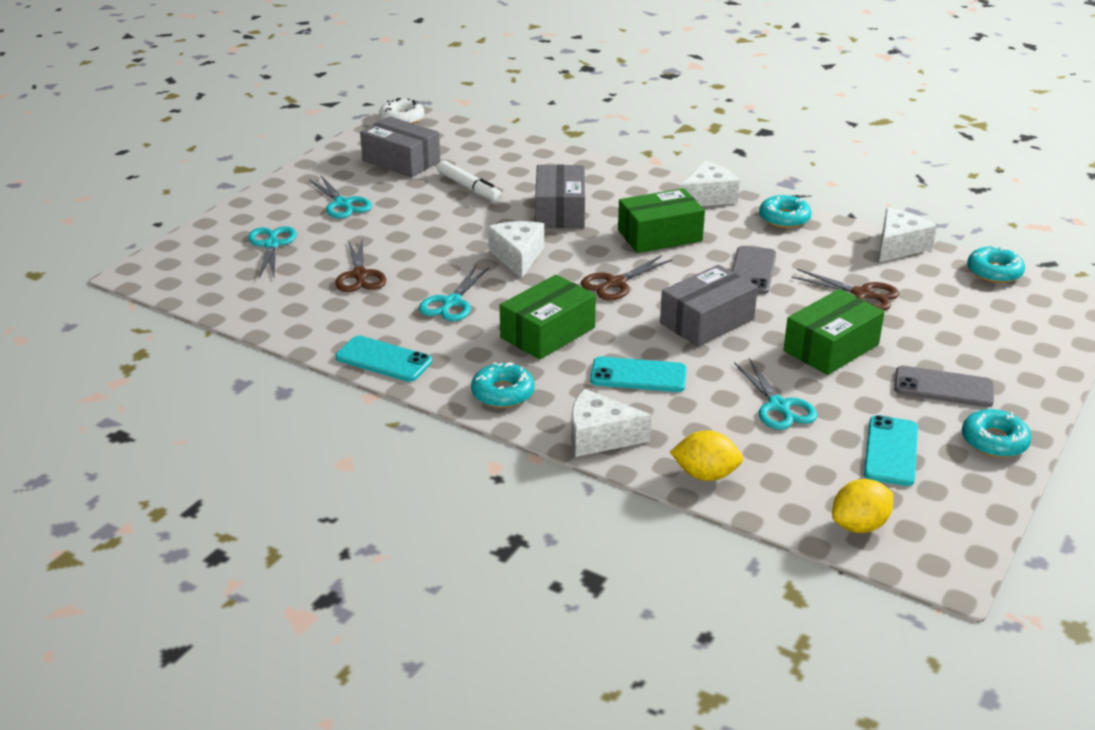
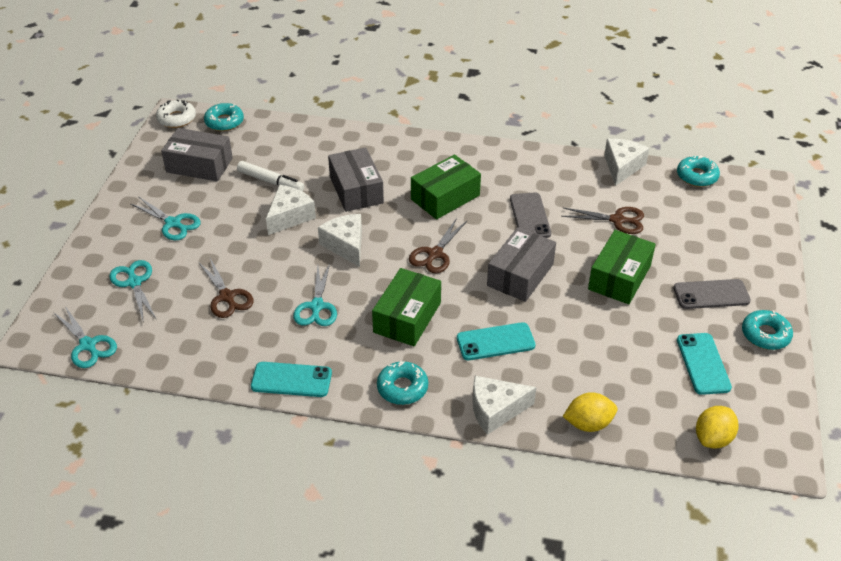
camera: 20 degrees left, 10 degrees up
(708, 197) = (463, 149): white cheese -> white cheese (289, 216)
(779, 406) = (609, 343): turquoise scissors -> turquoise scissors (88, 345)
(784, 218) = (529, 158): turquoise donut -> turquoise donut (224, 122)

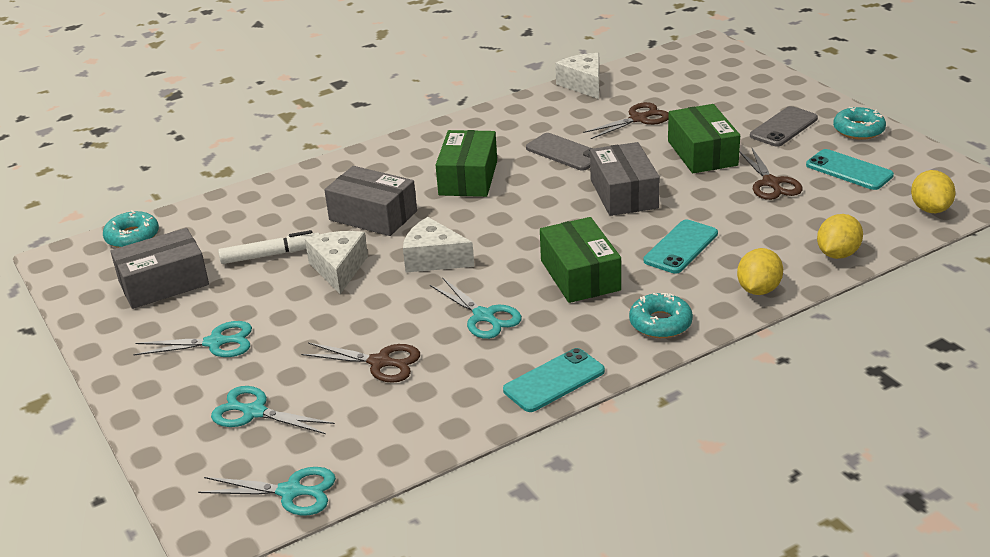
camera: 40 degrees left, 10 degrees down
(177, 118) = (66, 262): white donut -> none
(435, 254) = (527, 220): brown scissors -> brown scissors (771, 183)
(495, 410) = (758, 289): white cheese -> yellow lemon
(697, 176) = (650, 63): turquoise donut -> none

